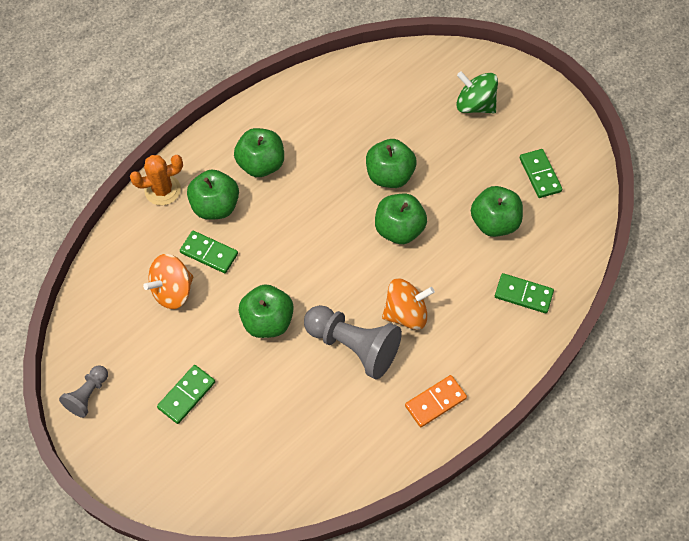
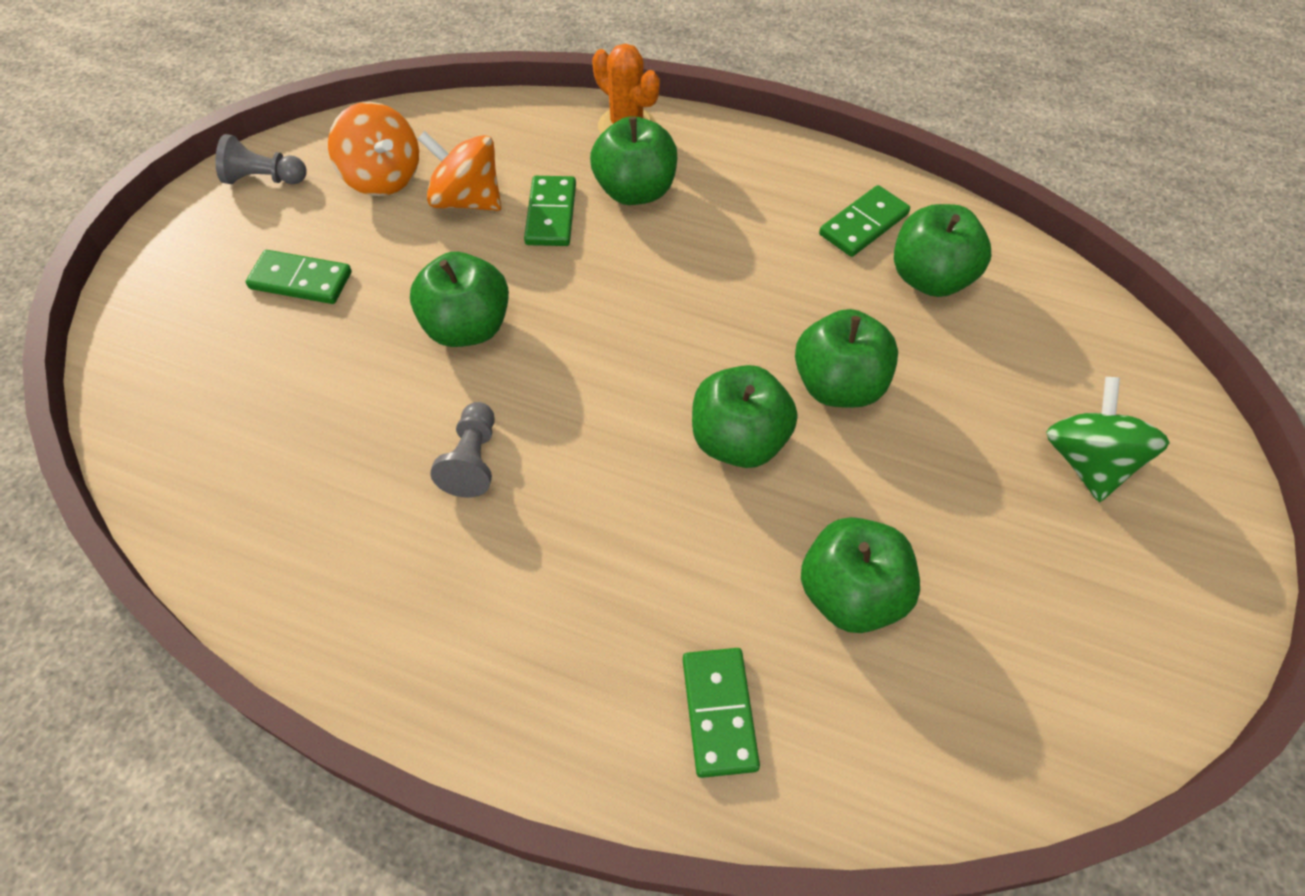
camera: 65 degrees right, 5 degrees down
(261, 164) = (743, 213): green apple -> green apple (930, 278)
(353, 346) = (472, 460): grey pawn -> grey pawn, size x0.54
(406, 313) = (574, 516): orange spinning top -> orange spinning top (383, 177)
(435, 402) = (411, 635): orange domino -> none
(540, 175) = (1019, 640): green domino -> green domino (863, 224)

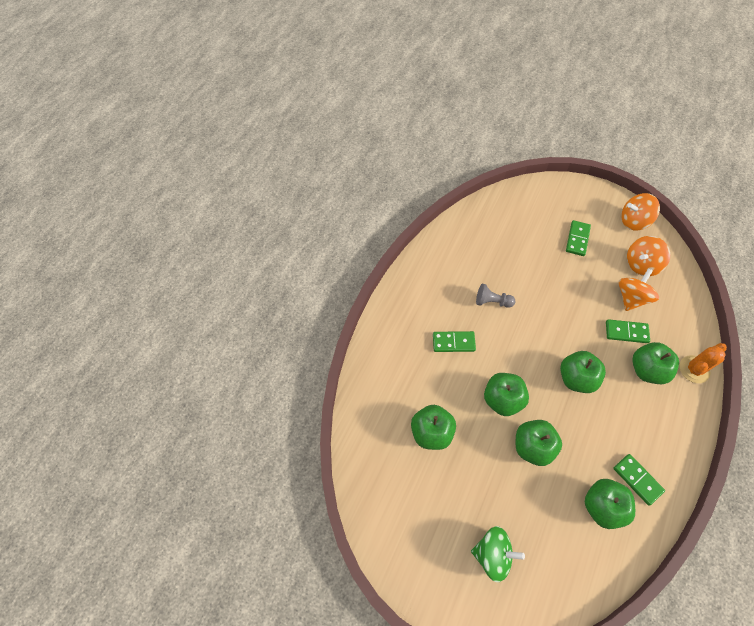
camera: 95 degrees right, 5 degrees up
(264, 179) = (634, 221): grey pawn -> orange spinning top
(467, 327) = (557, 299): green apple -> green apple (576, 378)
(719, 713) = (389, 378): green domino -> green domino (453, 342)

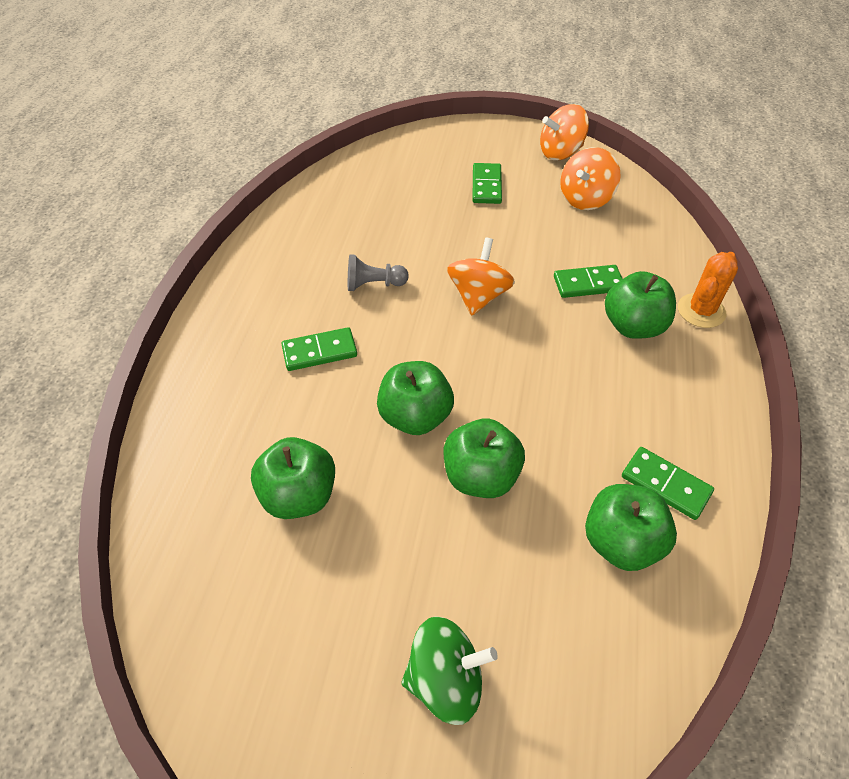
camera: 15 degrees left, 10 degrees down
(576, 378) = (528, 360): green apple -> none
(631, 298) = (583, 240): orange spinning top -> orange spinning top (478, 296)

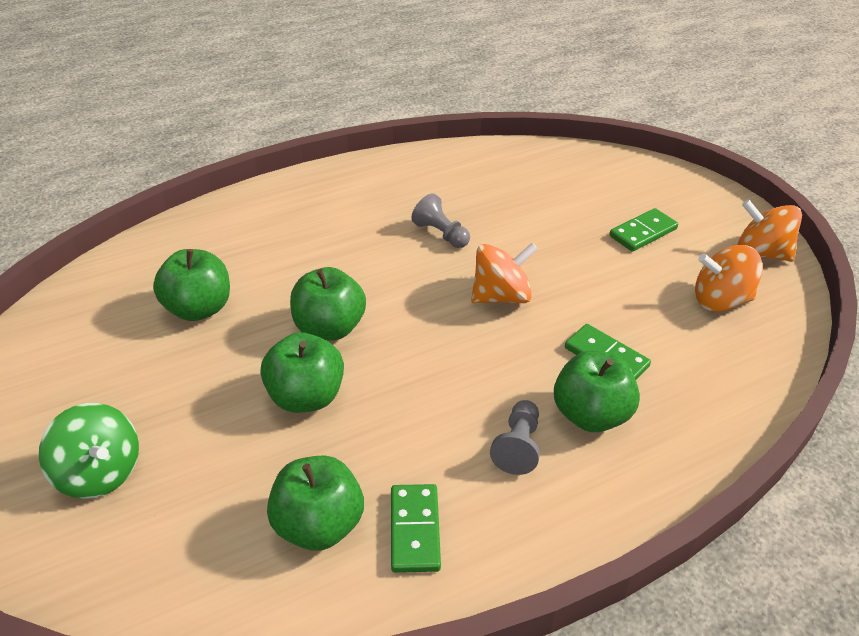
camera: 50 degrees right, 10 degrees down
(319, 351) = (340, 245): green domino -> none
(632, 381) = (518, 446): none -> grey pawn
(701, 311) = (678, 458): orange cactus -> none

